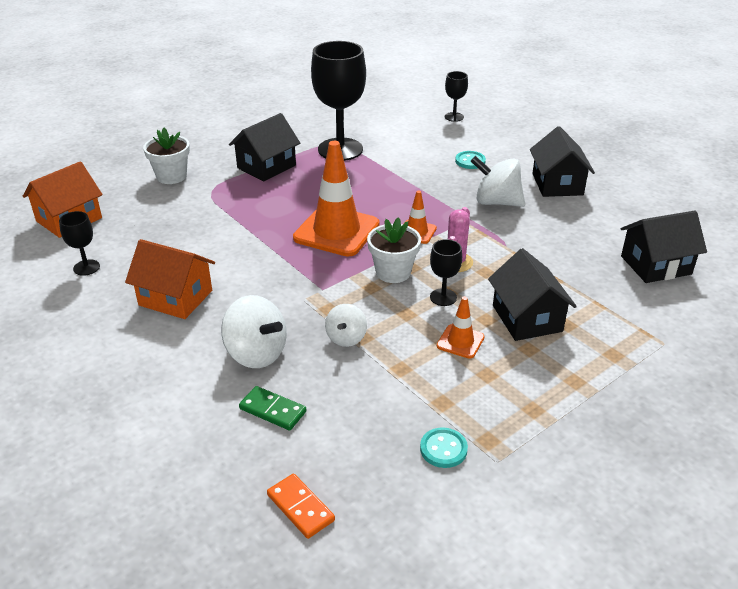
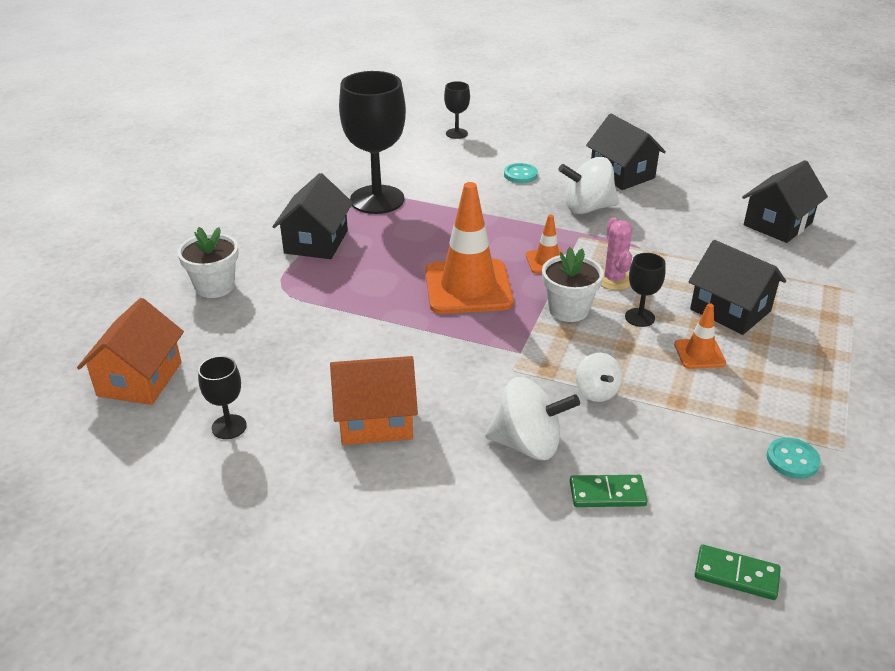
camera: 30 degrees left, 0 degrees up
(300, 507) = (736, 574): orange domino -> green domino

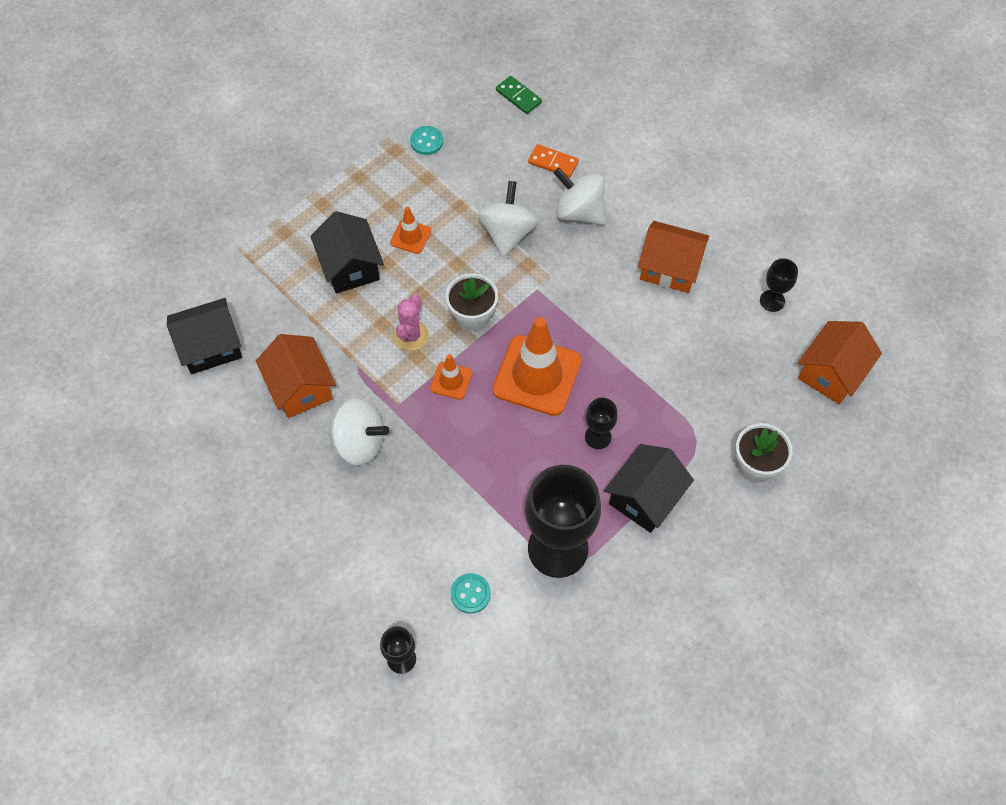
camera: 155 degrees left, 25 degrees up
(520, 175) = (385, 532): turquoise button -> turquoise button (470, 594)
(596, 392) = (507, 233): white spinning top -> white spinning top, size x1.65
(607, 493) = (553, 162): green domino -> orange domino
(622, 174) = (281, 486): black house -> none
(639, 317) = (424, 287): black goblet -> black goblet (598, 437)
(672, 223) = (300, 387): none -> orange house

